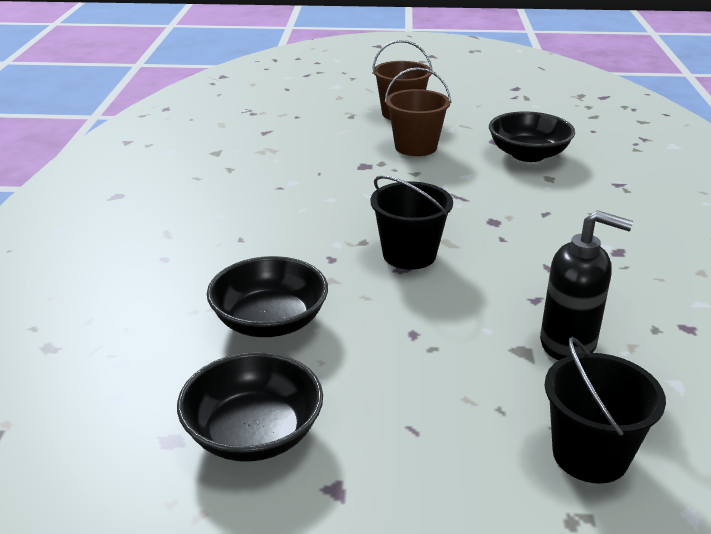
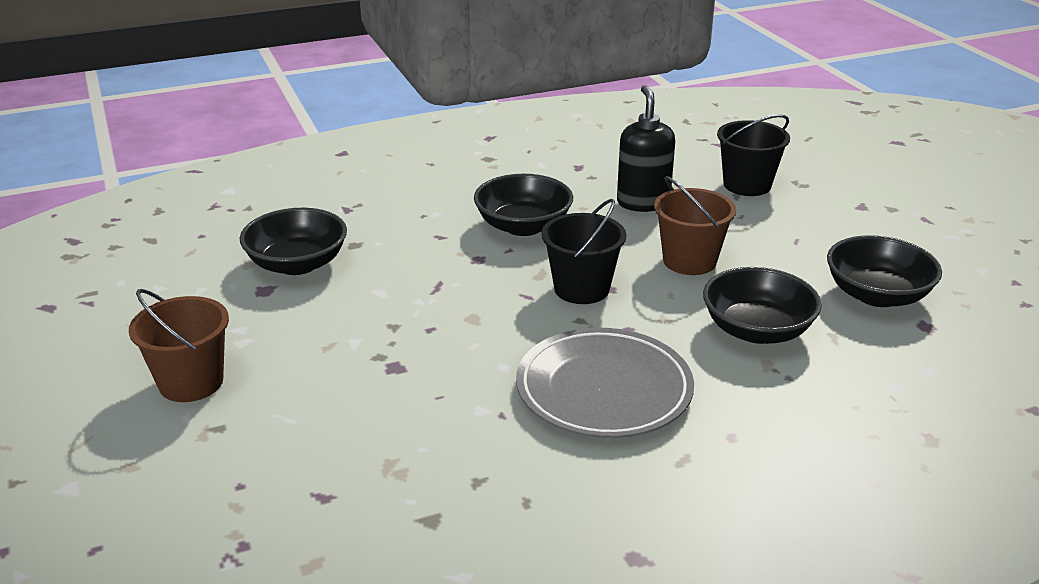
camera: 115 degrees left, 0 degrees up
(266, 226) = (604, 390): none -> grey plate
(415, 147) = (314, 342): brown bucket -> brown bucket (689, 261)
(545, 256) = (523, 226): none -> black bowl

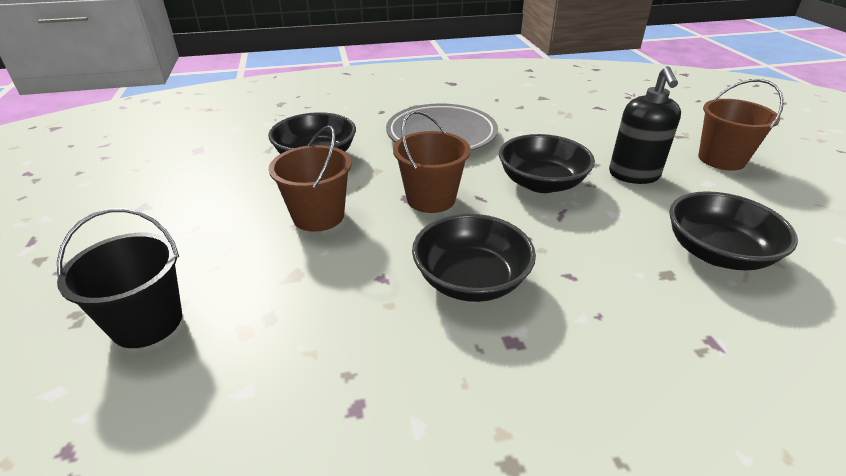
camera: 170 degrees left, 5 degrees up
(581, 289) = (431, 199): black bucket -> brown bucket
(643, 203) = (309, 304): black soap dispenser -> black soap dispenser (634, 175)
(877, 295) = (199, 172): black bowl -> black bowl (541, 183)

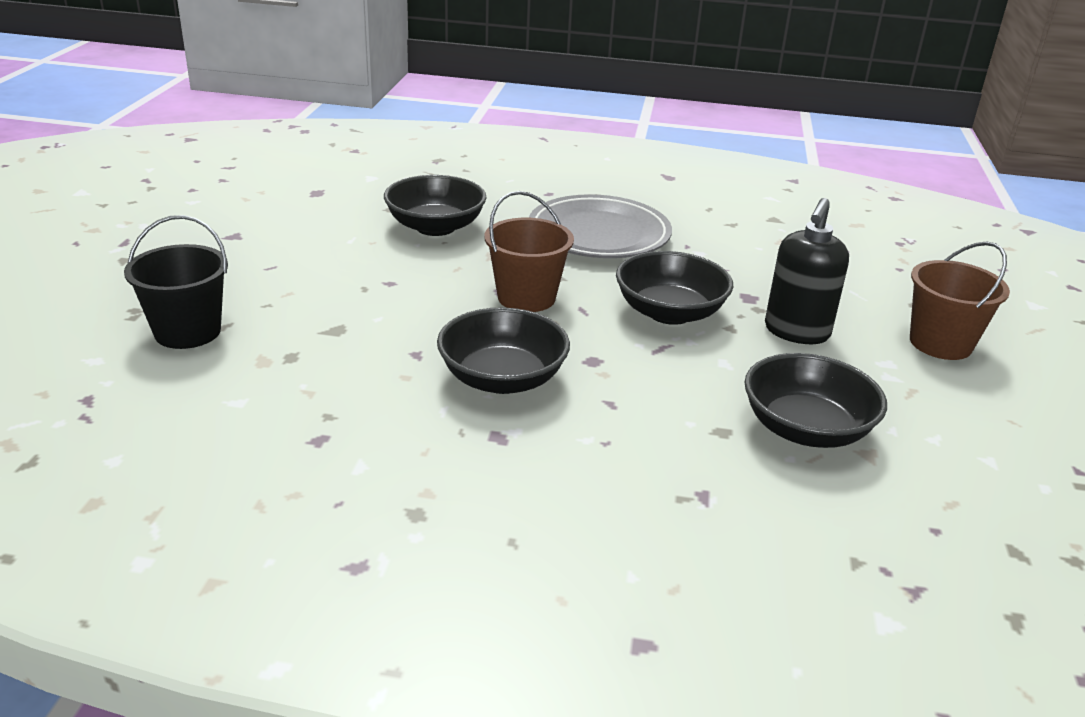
camera: 20 degrees right, 5 degrees down
(318, 216) = (395, 285): brown bucket -> none

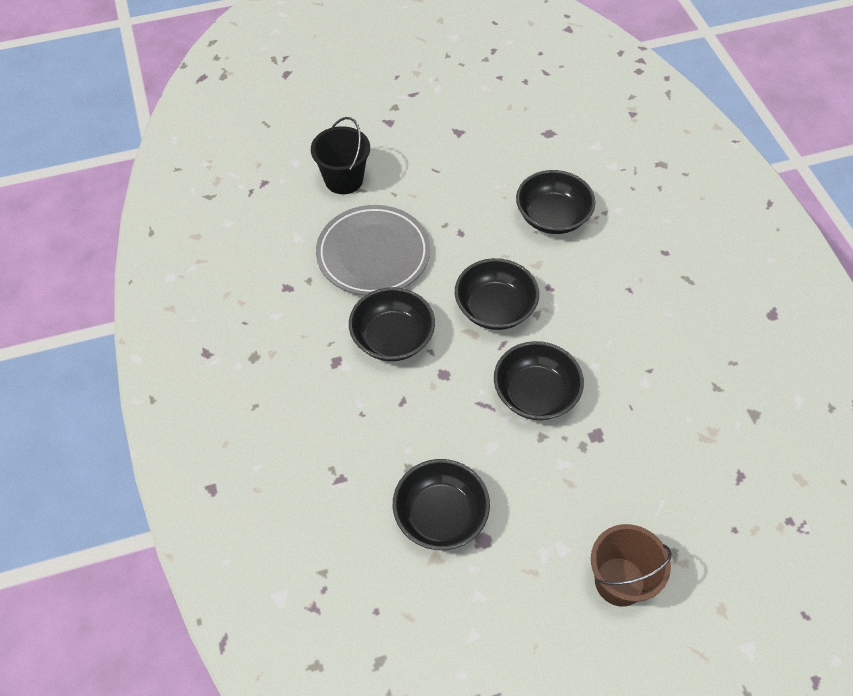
camera: 65 degrees right, 25 degrees up
(526, 297) = (495, 308): brown bucket -> black bowl
(599, 234) = (621, 310): grey plate -> grey plate (373, 254)
(796, 332) = (565, 479): black soap dispenser -> none

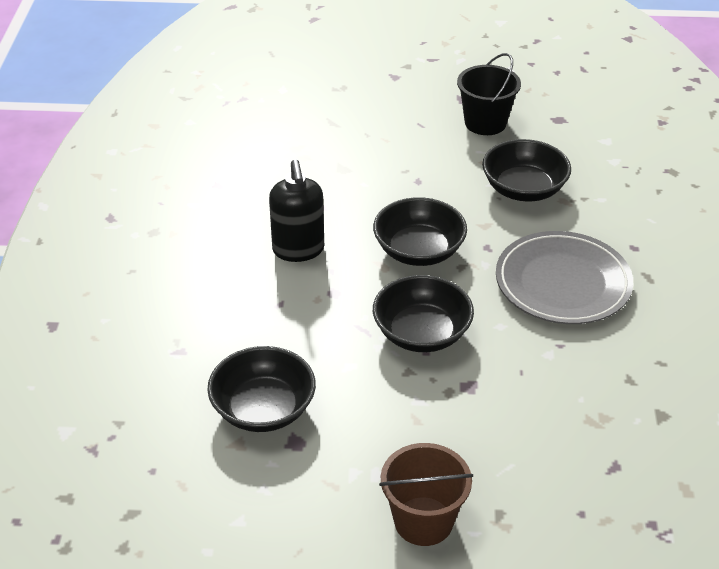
camera: 20 degrees right, 15 degrees down
(343, 179) = (322, 112): black bucket -> black bucket (485, 123)
(373, 254) = (318, 178): grey plate -> grey plate (562, 283)
(392, 338) = (298, 250): black bowl -> black soap dispenser

